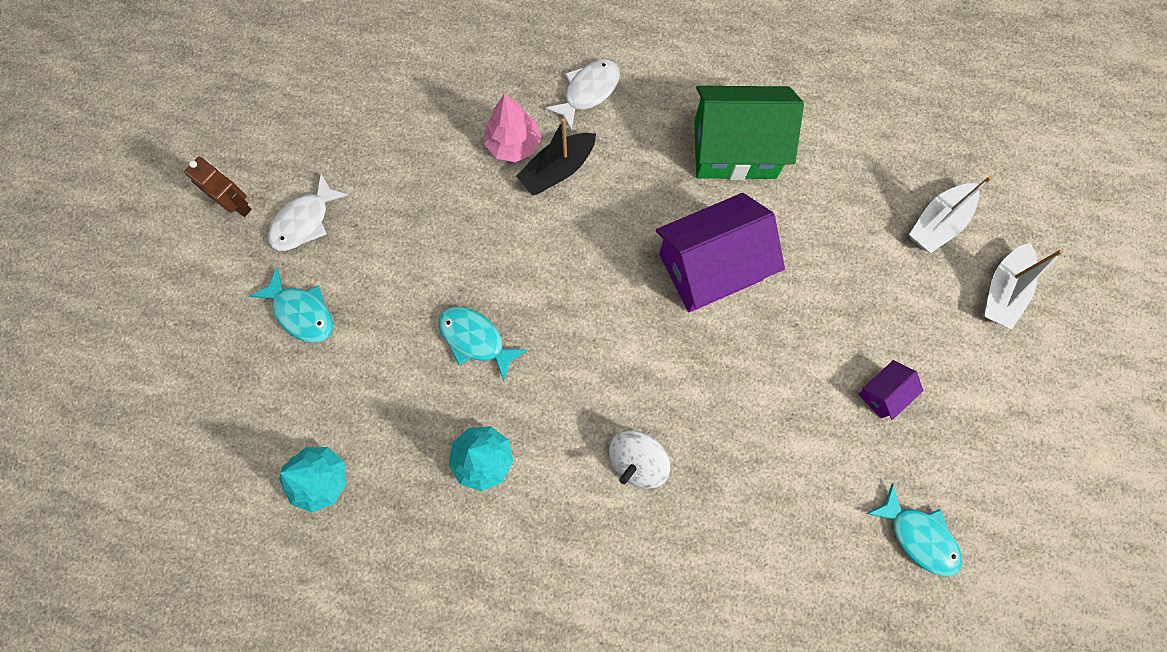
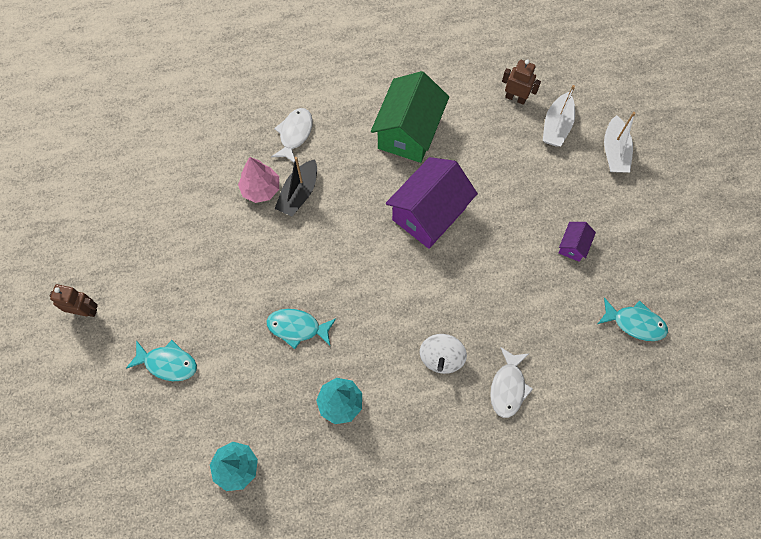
camera: 25 degrees left, 5 degrees down
(304, 221) = (139, 301): white fish -> white fish (508, 387)
(735, 149) = (409, 132): green house -> green house turned 45 degrees counterclockwise
(899, 162) = (515, 98): none -> brown robot

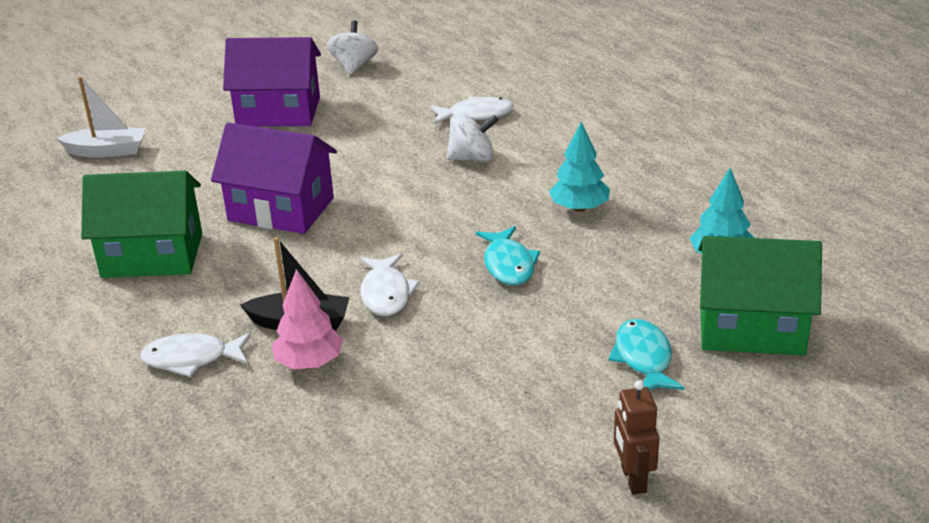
camera: 110 degrees left, 35 degrees down
(159, 442) = (751, 327): none -> green house
(304, 247) = (386, 293): none -> white fish
(515, 98) = (67, 187): brown robot -> none
(573, 246) = (278, 111): purple house -> purple house, size x2.21
(614, 152) = (135, 110): white boat -> none
(635, 323) = (354, 66): turquoise fish -> white spinning top

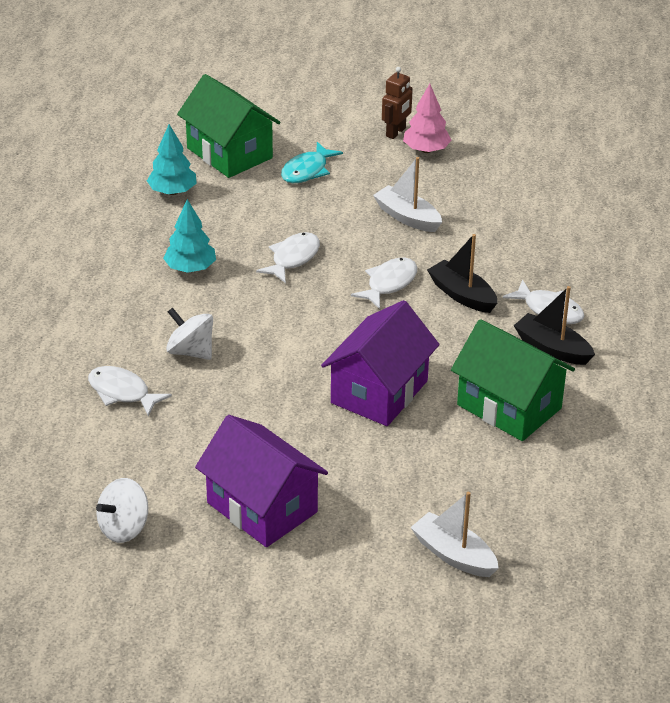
camera: 140 degrees left, 5 degrees up
(154, 323) = (552, 348): none -> black boat
(281, 209) = (379, 392): purple house -> purple house turned 60 degrees clockwise
(309, 362) = (483, 268): pink tree -> pink tree (426, 150)
(460, 371) = (407, 217): none -> white boat
(508, 264) = (293, 258): turquoise fish -> white fish

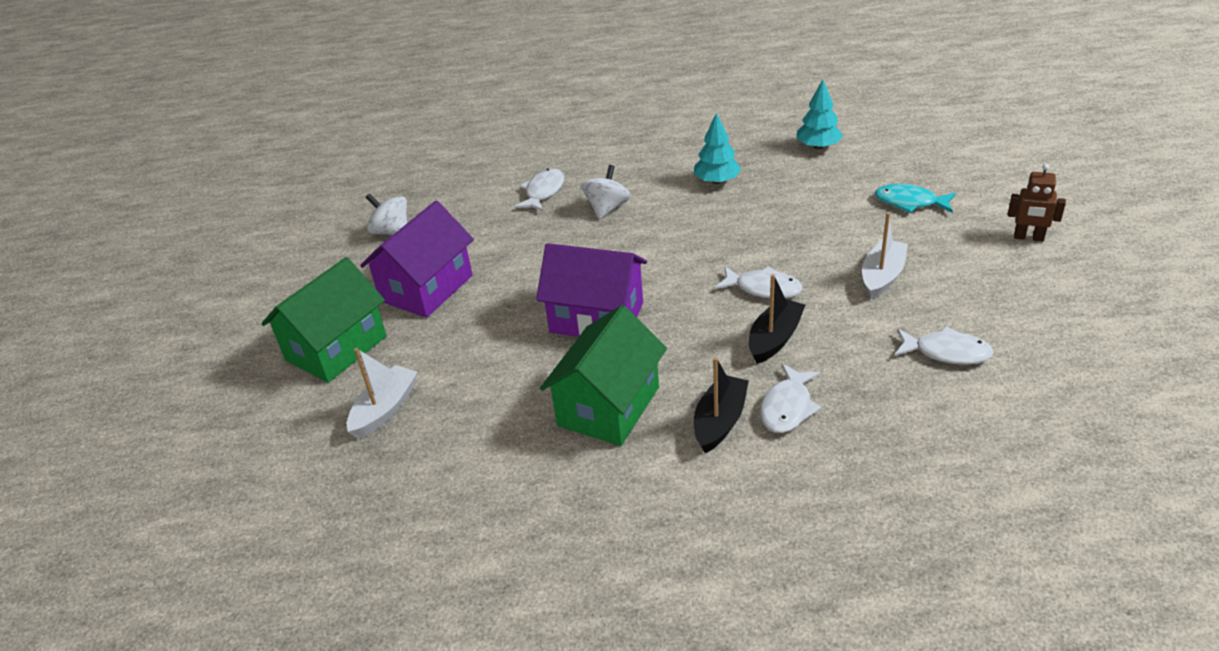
camera: 80 degrees right, 0 degrees up
(229, 153) = (900, 158): green house -> green house (336, 348)
(293, 258) = (766, 227): white fish -> white fish (946, 352)
(426, 150) = (1015, 263): pink tree -> none

